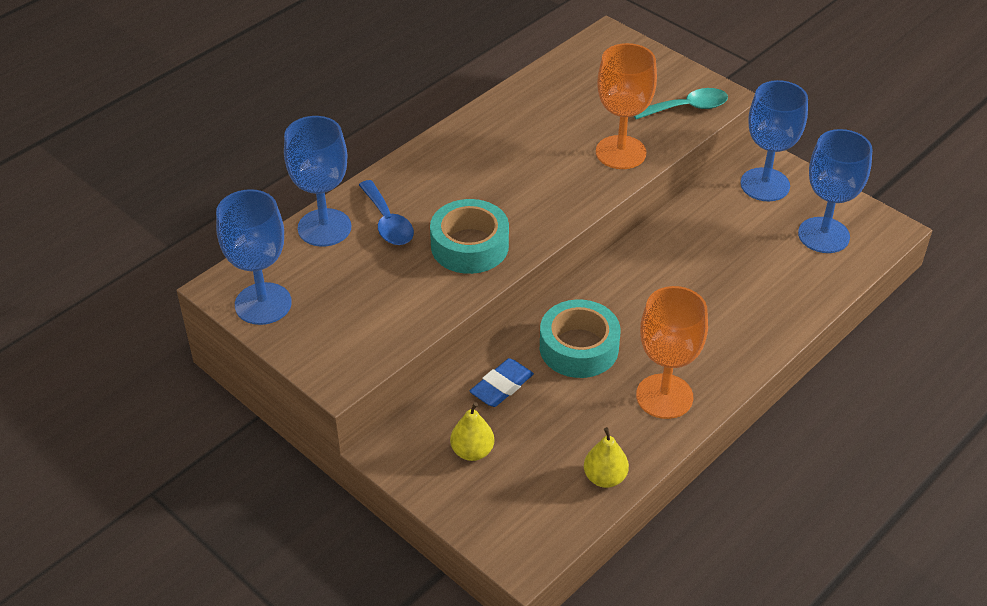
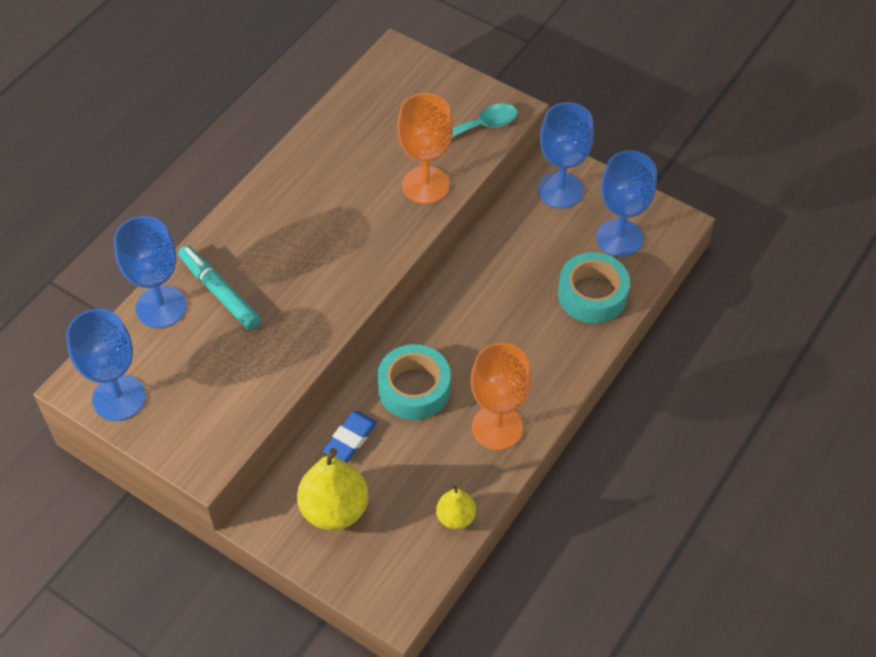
camera: 10 degrees left, 10 degrees up
(388, 222) = (220, 292): blue spoon -> turquoise marker
(469, 246) = (301, 307): turquoise tape -> turquoise tape (592, 295)
(472, 451) = (334, 509): yellow pear -> yellow pear, size x1.77

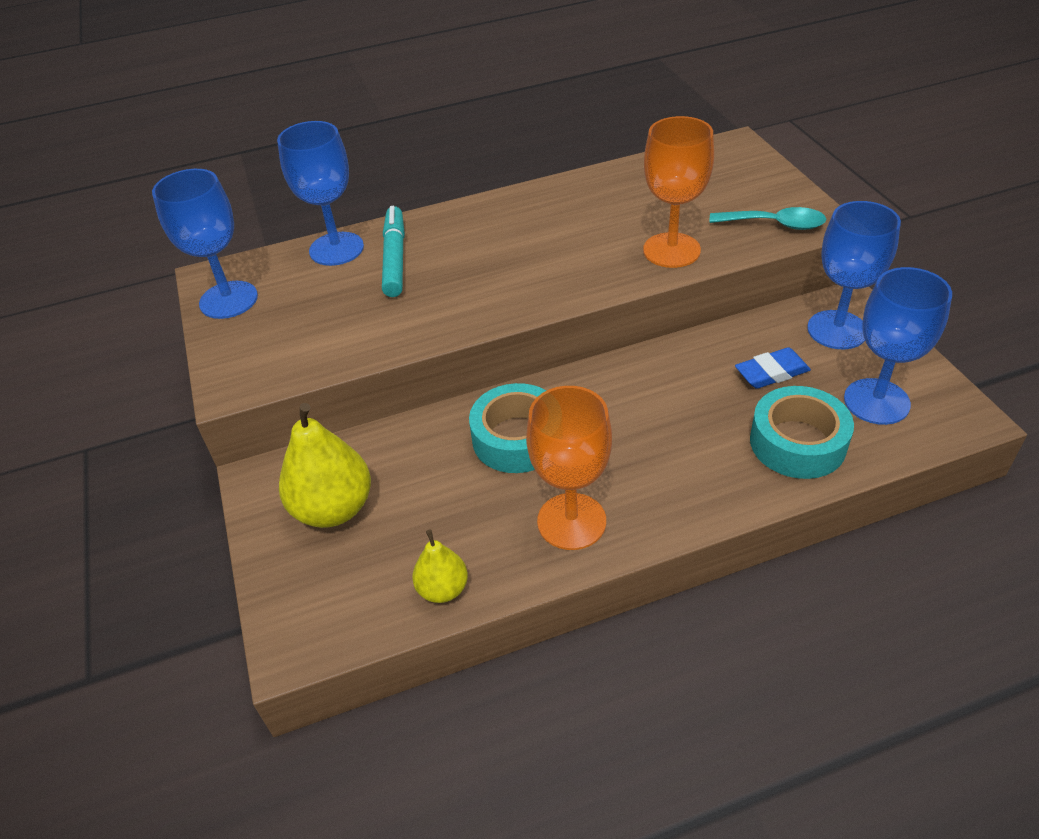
camera: 40 degrees right, 10 degrees down
(350, 439) = (412, 452): blue eraser -> blue eraser (771, 372)

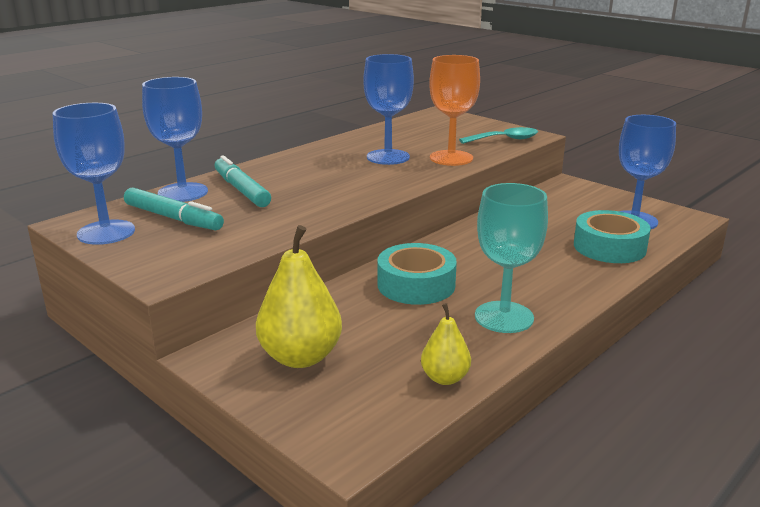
camera: 30 degrees left, 20 degrees down
(299, 292) = (173, 218): none -> turquoise marker
(571, 521) = (504, 317): orange goblet -> turquoise goblet
(771, 372) = (557, 220): blue eraser -> none
(837, 330) = (575, 195): blue goblet -> blue goblet (388, 157)

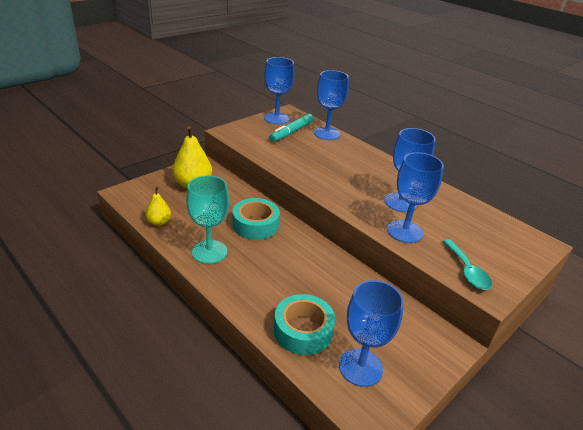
camera: 90 degrees right, 10 degrees up
(241, 190) = (331, 149): turquoise marker -> none
(451, 158) = (404, 231): orange goblet -> blue goblet

